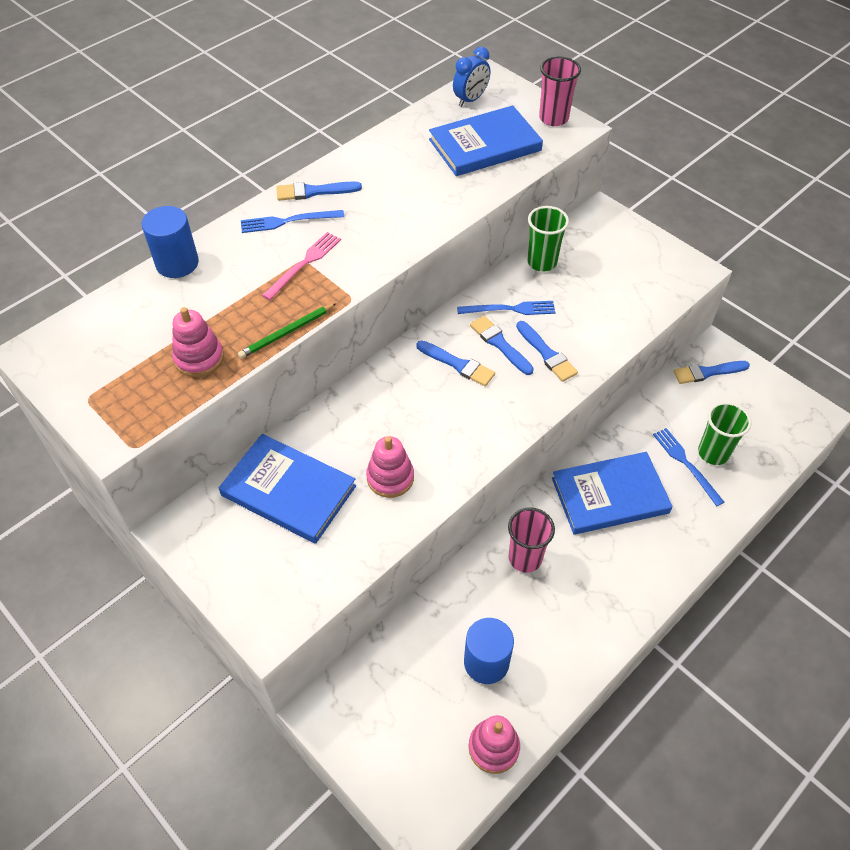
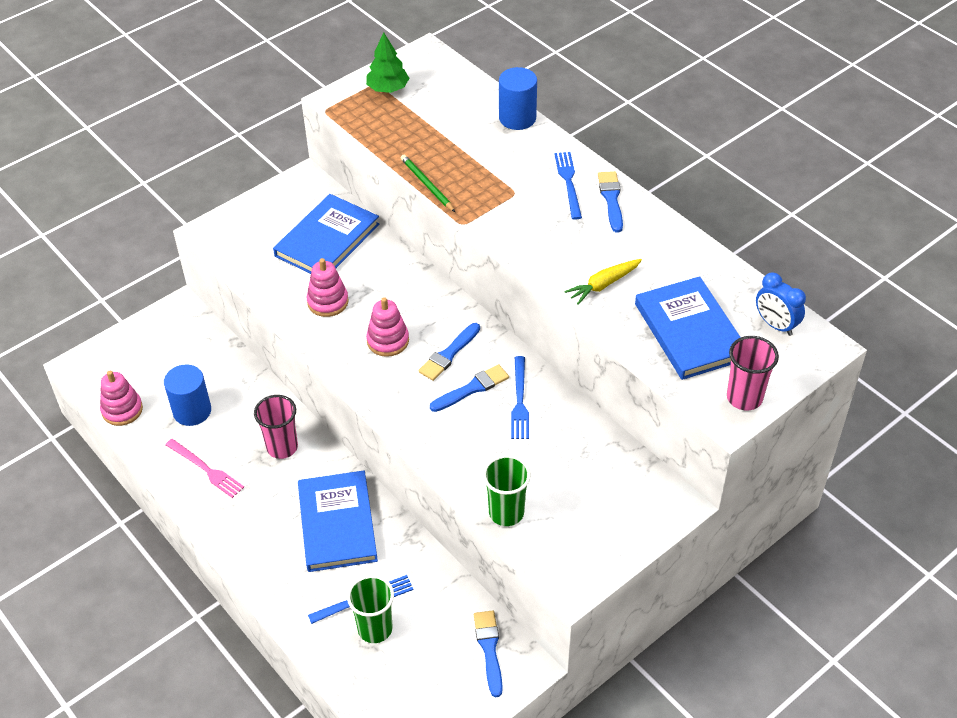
camera: 95 degrees right, 5 degrees down
(100, 384) = (388, 89): none -> green tree
(199, 358) = (406, 137): pink stacking toy -> pink stacking toy (388, 341)
(304, 264) = (510, 194): pink fork -> pink fork (206, 469)
(433, 196) = (603, 285): none -> yellow carrot
(542, 262) = (589, 436): green cup -> green cup (506, 513)
(547, 354) = (455, 425): blue brush -> none

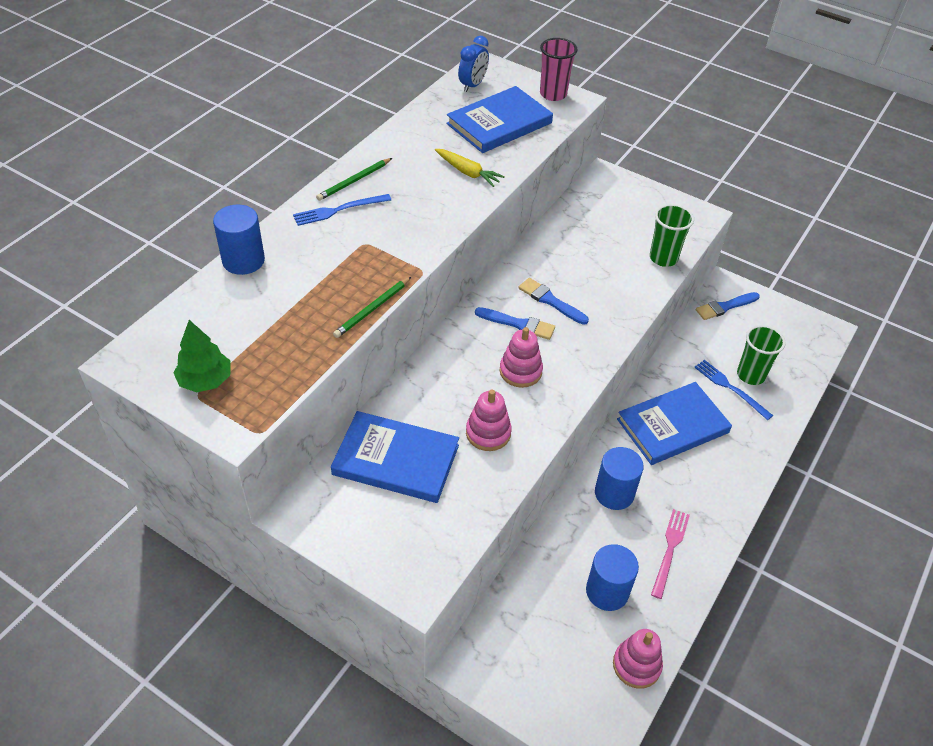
camera: 110 degrees left, 0 degrees up
(282, 447) = (614, 493): pink cup -> blue cylinder
(519, 401) = (550, 269): blue fork -> none
(611, 199) = (354, 181): blue brush -> green pencil

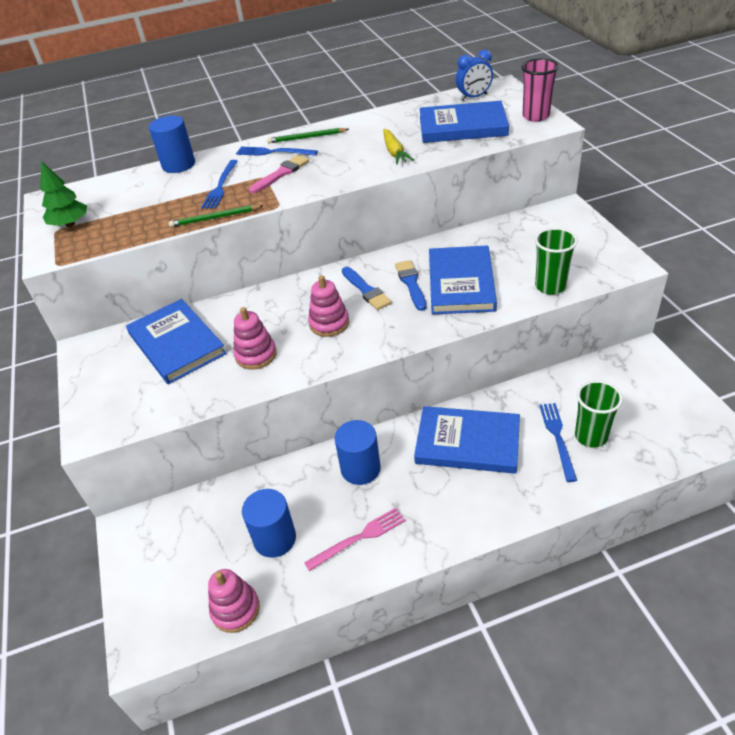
camera: 45 degrees right, 5 degrees down
(330, 270) = (220, 186): none -> blue fork
(380, 233) = (281, 174): none -> pink brush
(592, 283) = (461, 283): none -> blue book
(725, 307) = (625, 369): blue brush -> none

